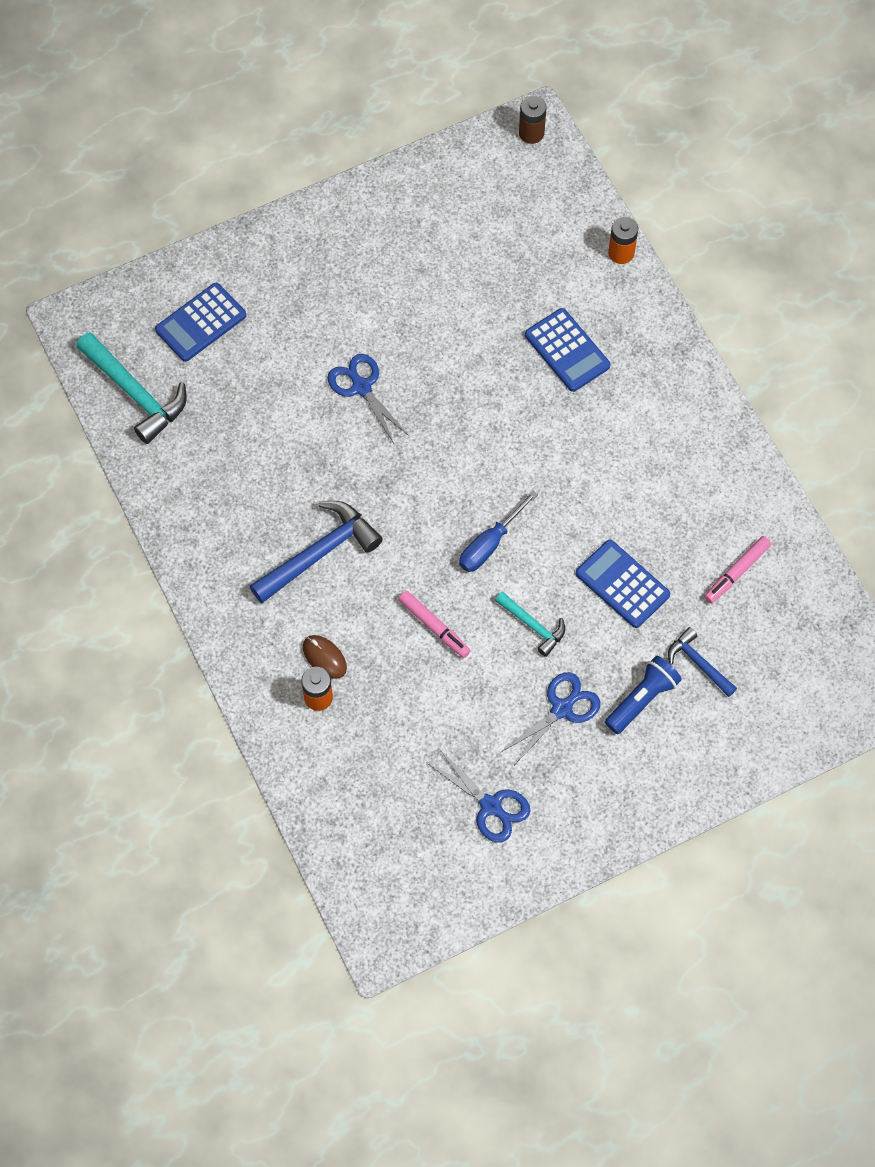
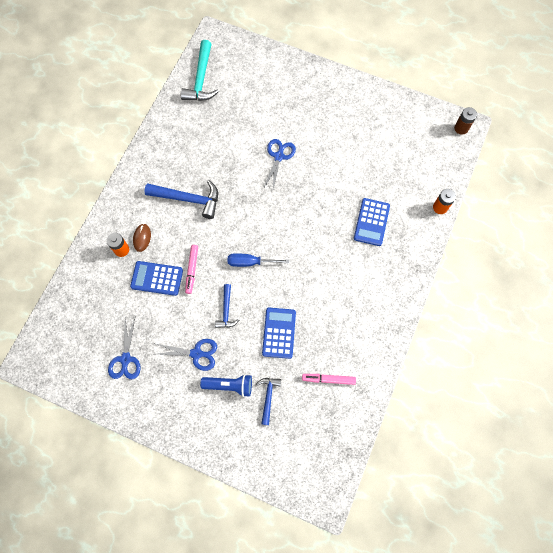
camera: 50 degrees right, 5 degrees up
(201, 323) = (253, 77): blue calculator -> blue calculator (157, 278)
(532, 626) = (226, 310): turquoise hammer -> blue hammer

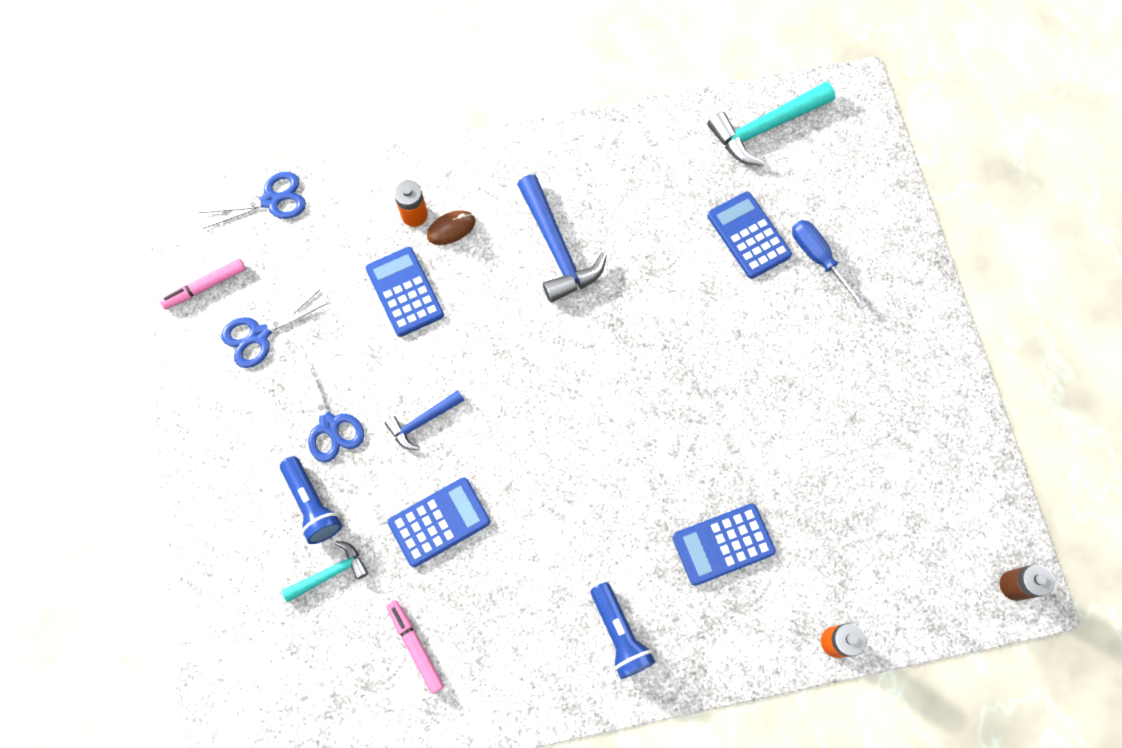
camera: 55 degrees right, 0 degrees up
(192, 270) = (451, 330): pink marker -> pink marker (205, 286)
(245, 119) = (748, 235): none -> blue calculator
(250, 262) = (521, 404): blue screwdriver -> blue screwdriver (818, 258)
(268, 397) = (330, 573): blue hammer -> turquoise hammer
(279, 156) = (727, 326): blue scissors -> blue scissors (272, 200)
(381, 289) = (619, 634): none -> blue flashlight

